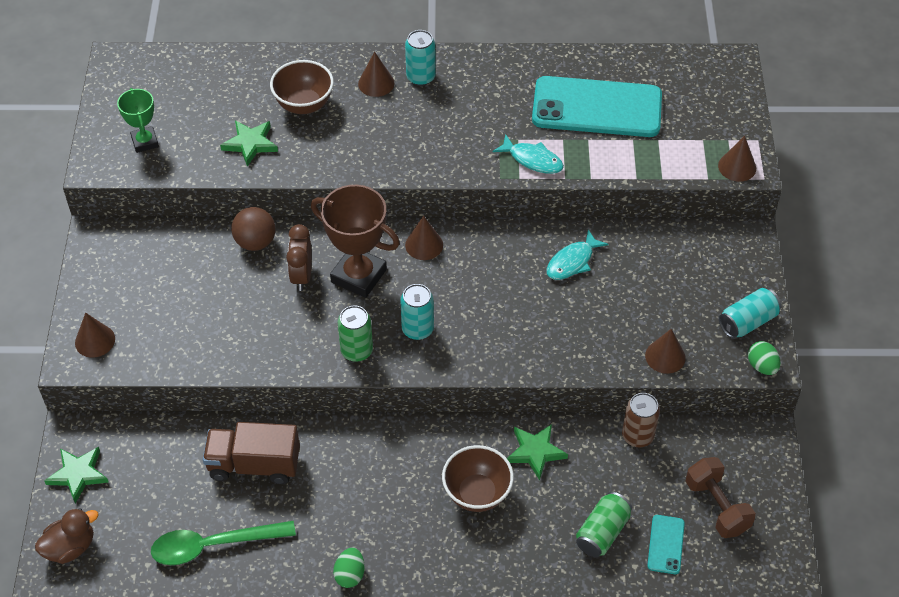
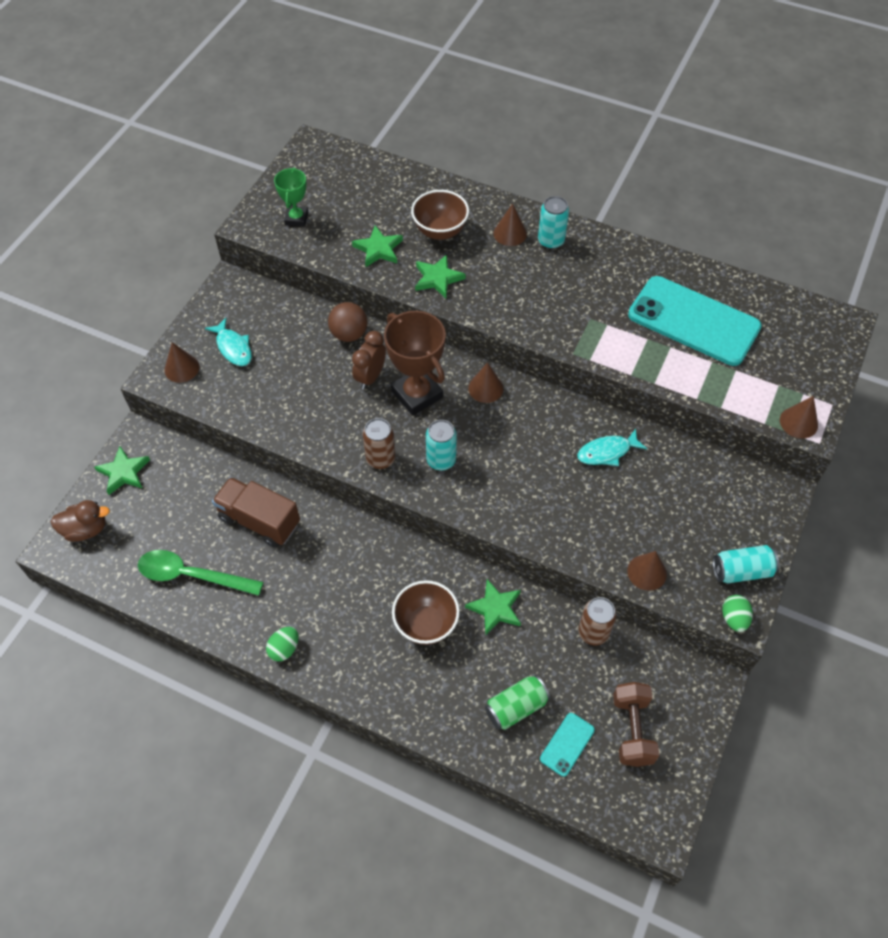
camera: 25 degrees right, 5 degrees up
(328, 152) = (437, 278): none -> green star
(356, 351) = (380, 458): green can -> brown can
(532, 160) = (610, 347): turquoise fish -> turquoise fish (233, 347)

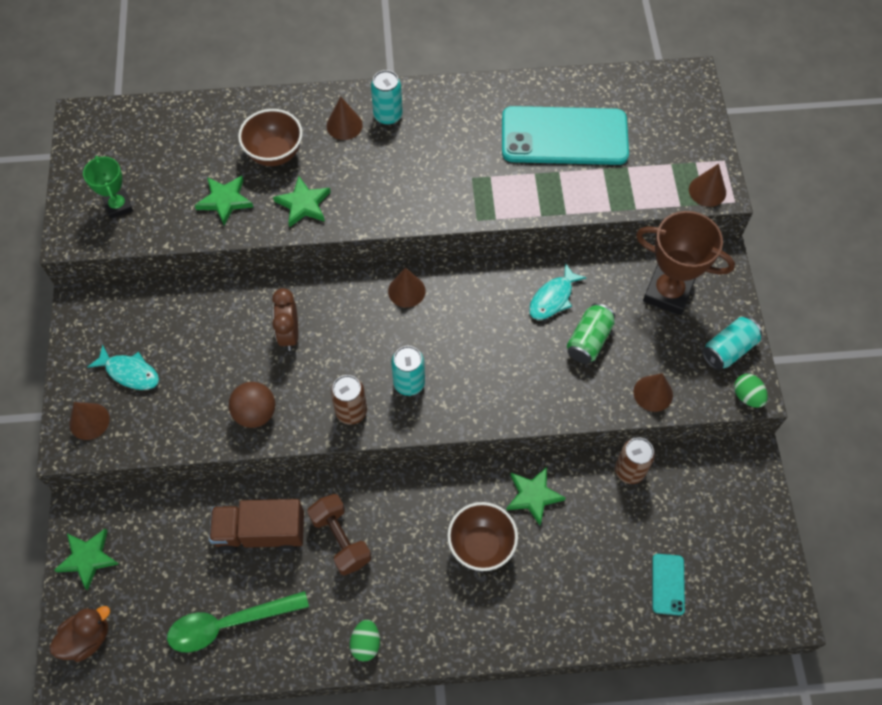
camera: 30 degrees left, 5 degrees up
(349, 334) = (240, 300): brown ball -> brown ball (255, 413)
(417, 394) = (345, 329): brown trophy -> brown trophy (667, 292)
(516, 707) = (606, 576): green can -> green can (589, 340)
(632, 730) = (712, 539): brown dumbbell -> brown dumbbell (341, 539)

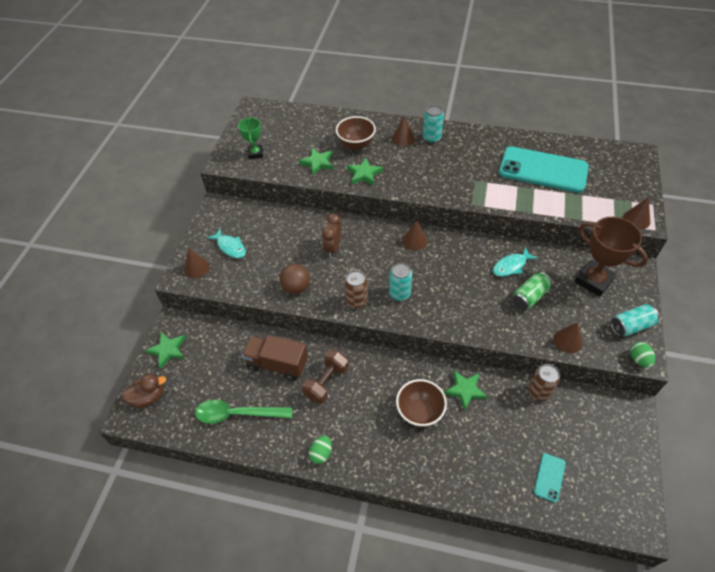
camera: 20 degrees right, 10 degrees down
(341, 539) = (326, 382): brown dumbbell -> brown dumbbell turned 45 degrees clockwise

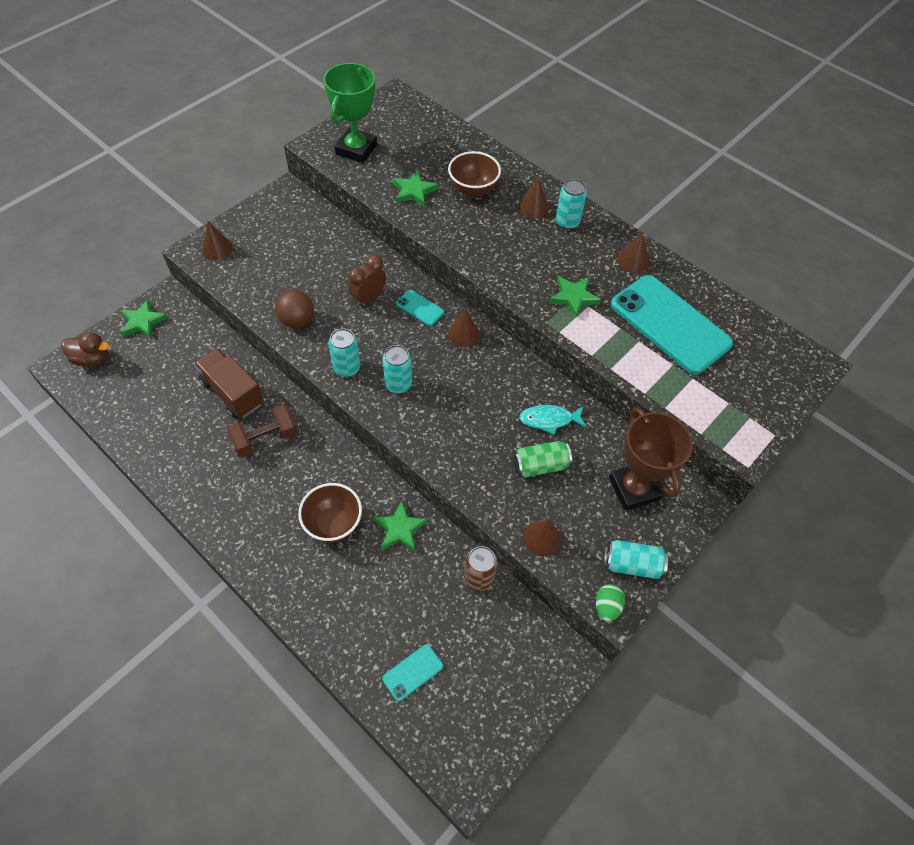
camera: 25 degrees right, 5 degrees up
(230, 247) = (266, 243): turquoise fish -> none
(237, 414) = (158, 421): green spoon -> none
(255, 153) = (356, 149): green trophy -> green trophy, size x1.73
(321, 453) = (205, 506): green egg -> none
(357, 301) = (347, 368): brown can -> turquoise can
(364, 174) = (453, 228): green star -> green star (573, 297)
(372, 238) = (420, 308): none -> turquoise phone
(636, 219) = (735, 442): brown cone -> brown cone (633, 260)

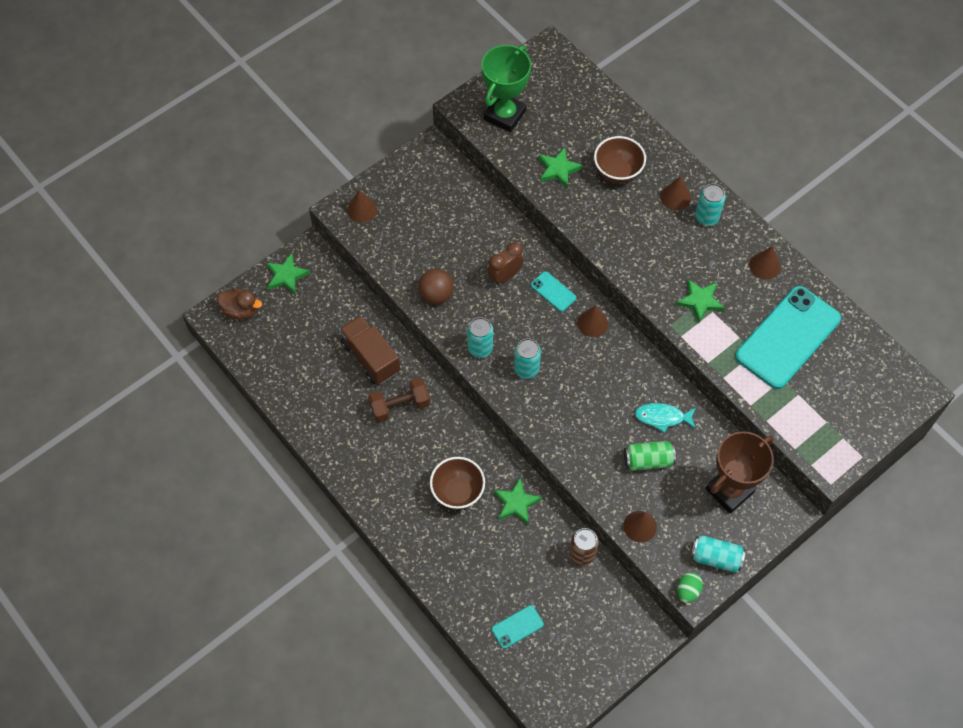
camera: 10 degrees right, 5 degrees up
(633, 488) = (729, 490): brown trophy -> brown trophy turned 60 degrees clockwise
(670, 324) = (788, 337): turquoise phone -> turquoise phone turned 75 degrees clockwise

